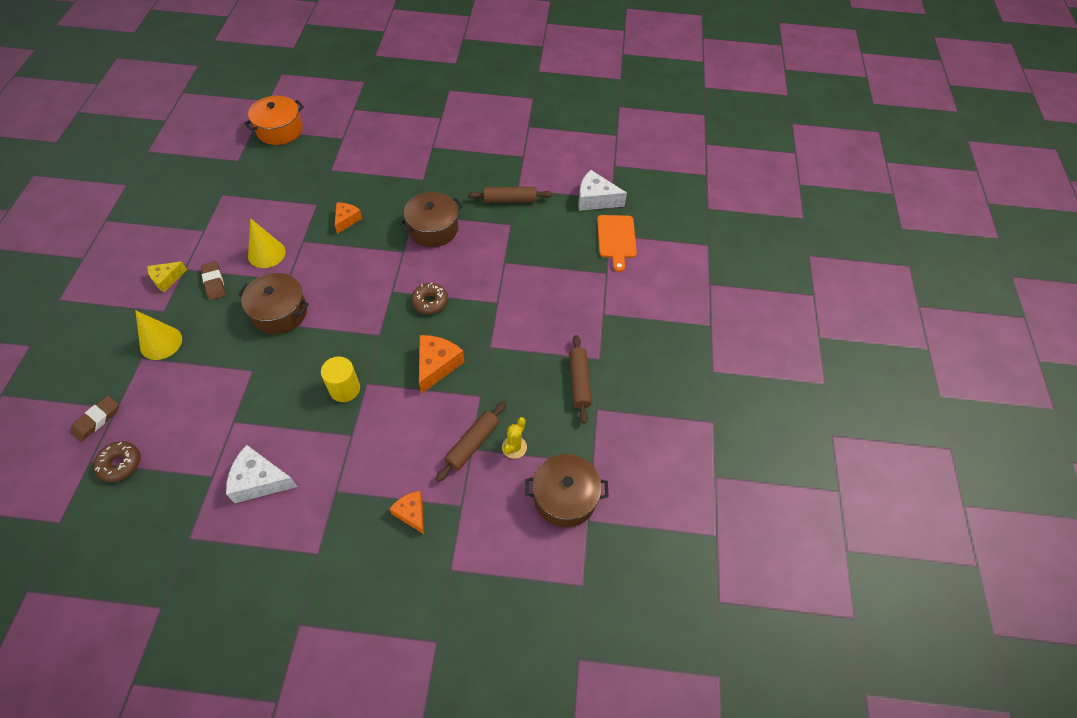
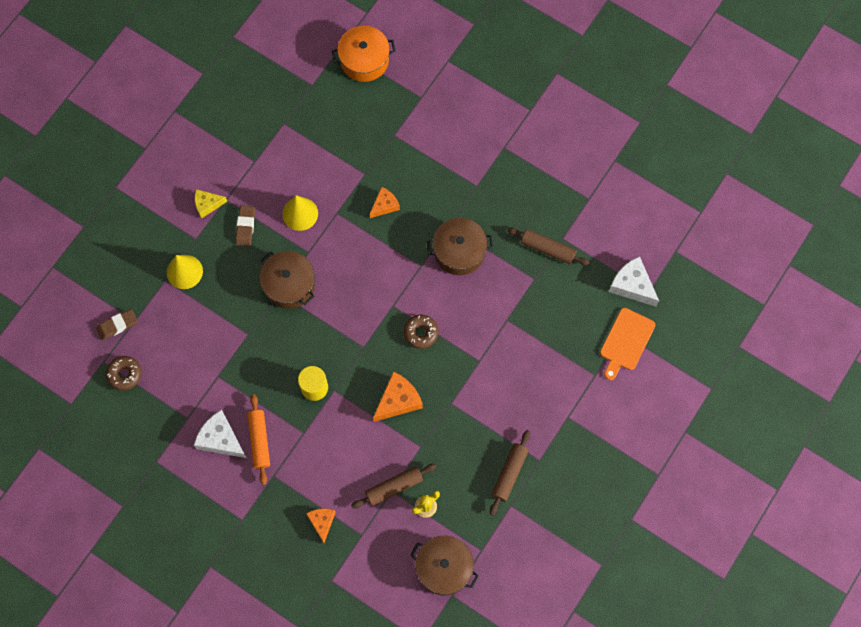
camera: 30 degrees right, 15 degrees up
(305, 463) = (259, 441): none -> orange rolling pin

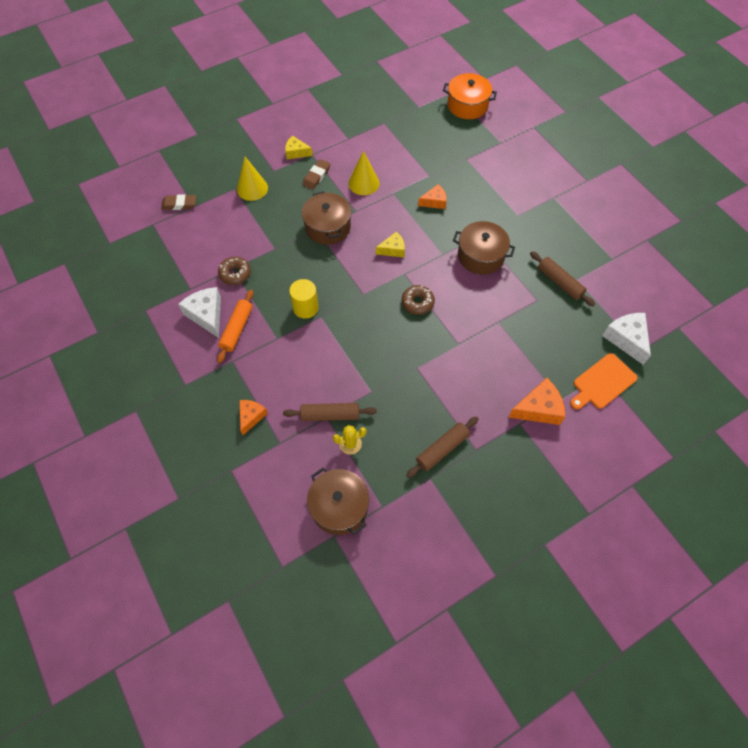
camera: 25 degrees right, 10 degrees down
(124, 374) = (162, 239): brown donut -> brown donut (235, 274)
(369, 282) = (393, 249): none -> yellow cheese
(398, 400) = (371, 346): orange cheese -> orange cheese (538, 408)

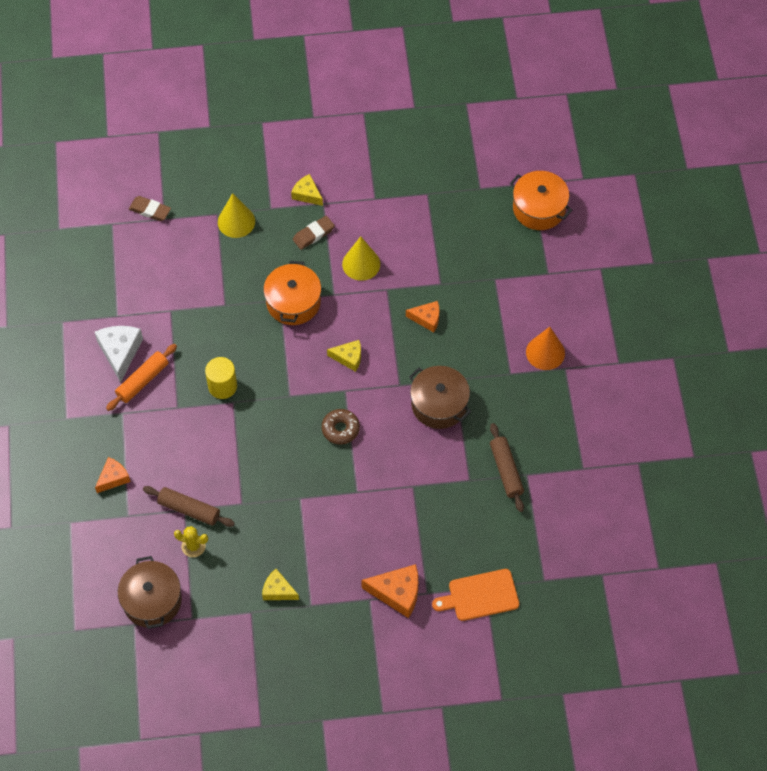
camera: 25 degrees right, 0 degrees up
(235, 274) = (170, 317): brown donut -> none
(327, 227) = (293, 302): brown pot -> orange pot
(442, 449) = (278, 590): brown rolling pin -> yellow cheese
(533, 192) = (545, 352): none -> orange cone
(626, 339) = (536, 562): white cheese -> none

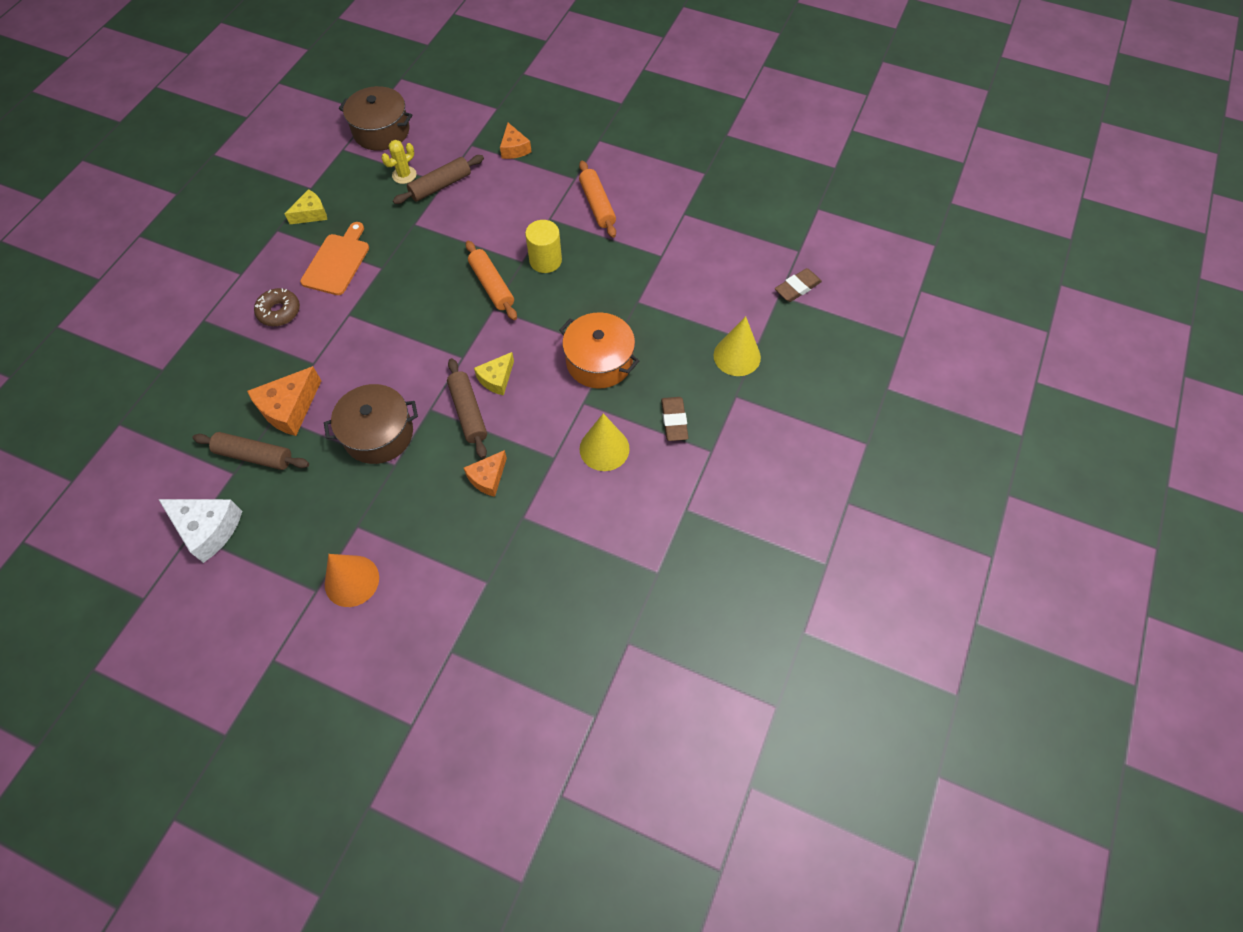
camera: 120 degrees right, 0 degrees up
(120, 352) = (640, 200): white cheese -> white cheese (208, 529)
(269, 409) = (492, 285): none -> orange rolling pin
(307, 194) = (733, 440): yellow cheese -> none
(340, 429) = (423, 333): brown donut -> brown donut (279, 312)
(386, 359) = (468, 412): none -> brown rolling pin
(397, 593) = (225, 297): orange cheese -> orange cheese (289, 408)
(480, 595) = (158, 361): orange cutting board -> orange cutting board (337, 262)
(539, 208) = (550, 701): orange pot -> none

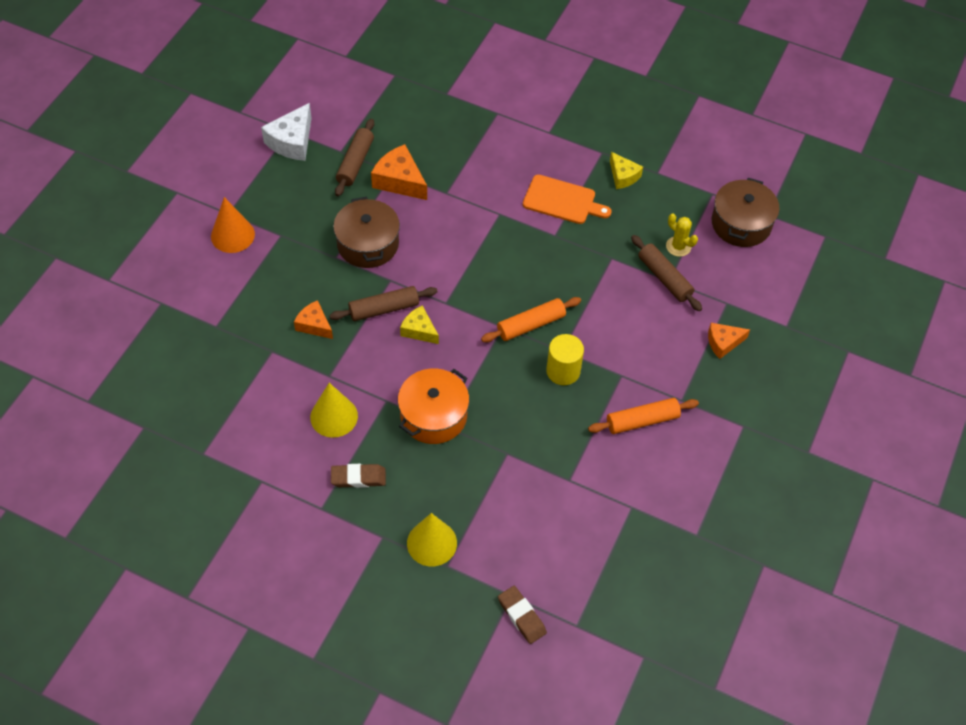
camera: 90 degrees right, 5 degrees down
(279, 312) = (504, 164): brown donut -> none

